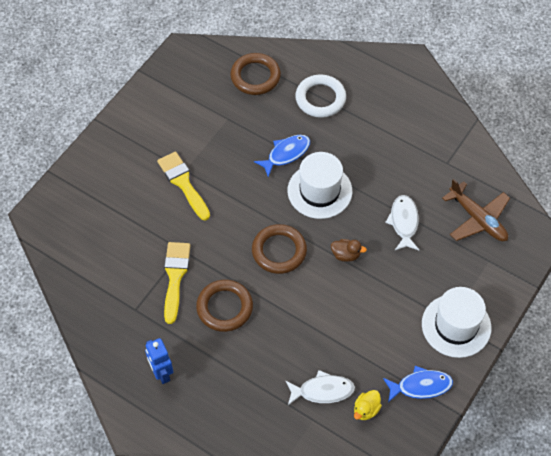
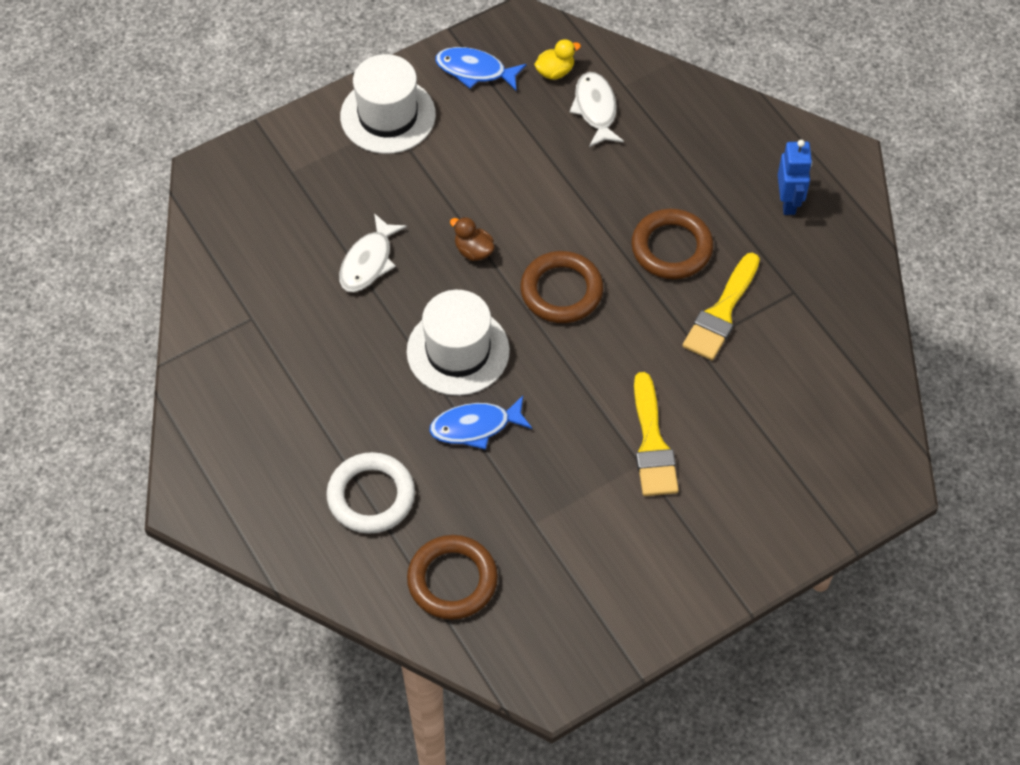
camera: 155 degrees left, 0 degrees up
(322, 391) = (595, 109): white fish -> white fish turned 60 degrees clockwise
(478, 219) = (266, 226): brown plane -> none

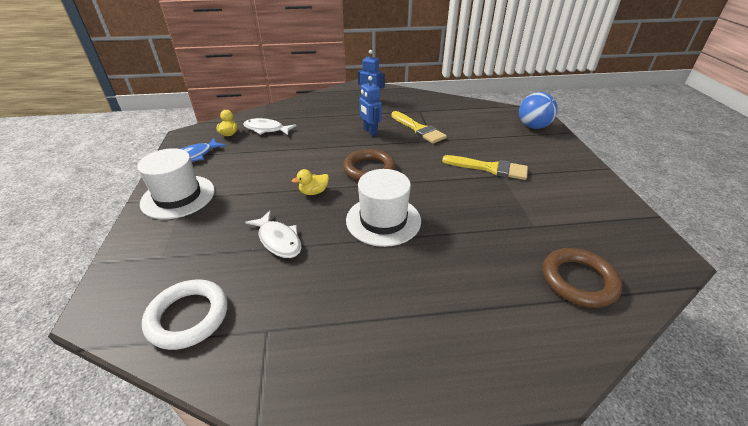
camera: 65 degrees left, 20 degrees down
(371, 496) = (488, 305): white ring -> white ring (188, 317)
(473, 251) = (313, 192): brown duck -> yellow duck
(475, 426) = (447, 230): blue fish -> none
(671, 248) = (370, 132): brown ring -> blue robot
(838, 483) = (533, 127): none -> blue ball

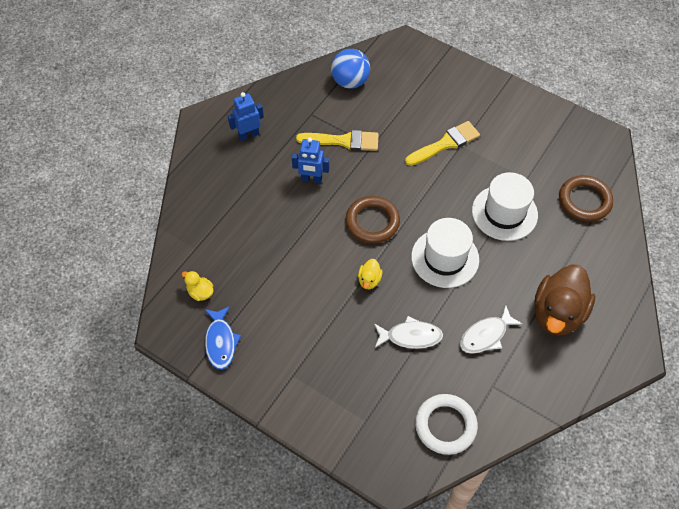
camera: 50 degrees left, 20 degrees up
(178, 196) = (286, 380): white hat -> white hat (504, 213)
(266, 129) = (222, 257): white fish -> white fish (486, 335)
(417, 337) = (557, 313): none -> brown duck
(533, 127) = (418, 62): blue ball -> blue ball (350, 81)

